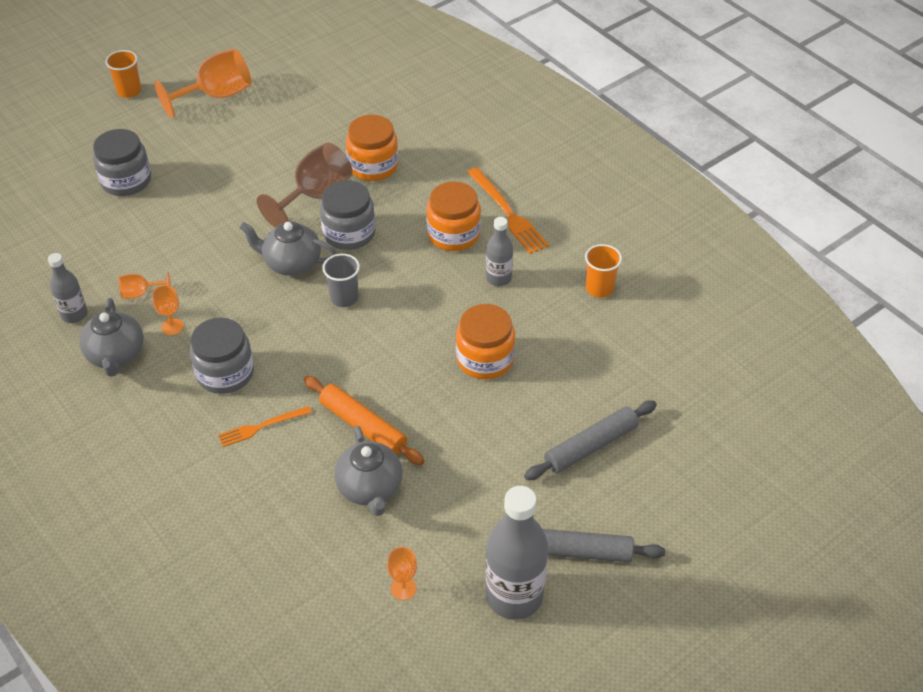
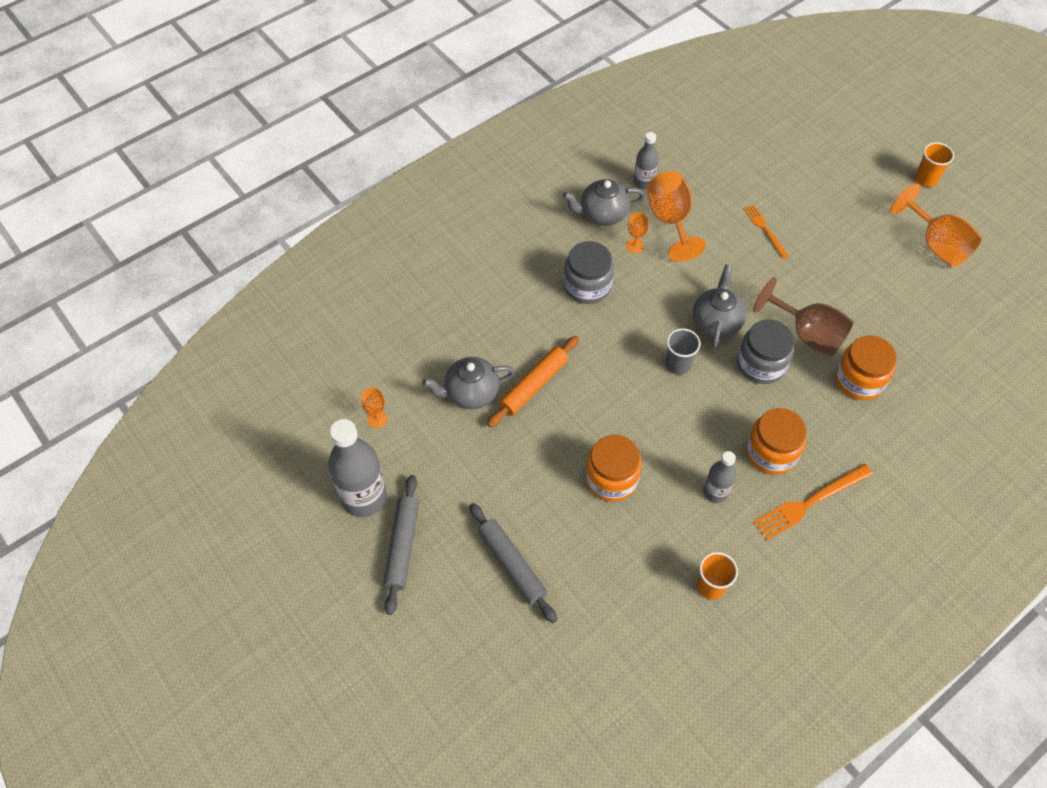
camera: 90 degrees right, 10 degrees up
(126, 181) = (803, 193): grey jar -> none
(141, 293) = (670, 221): orange goblet -> orange goblet, size x2.06
(261, 427) = (532, 315): orange fork -> orange fork (765, 230)

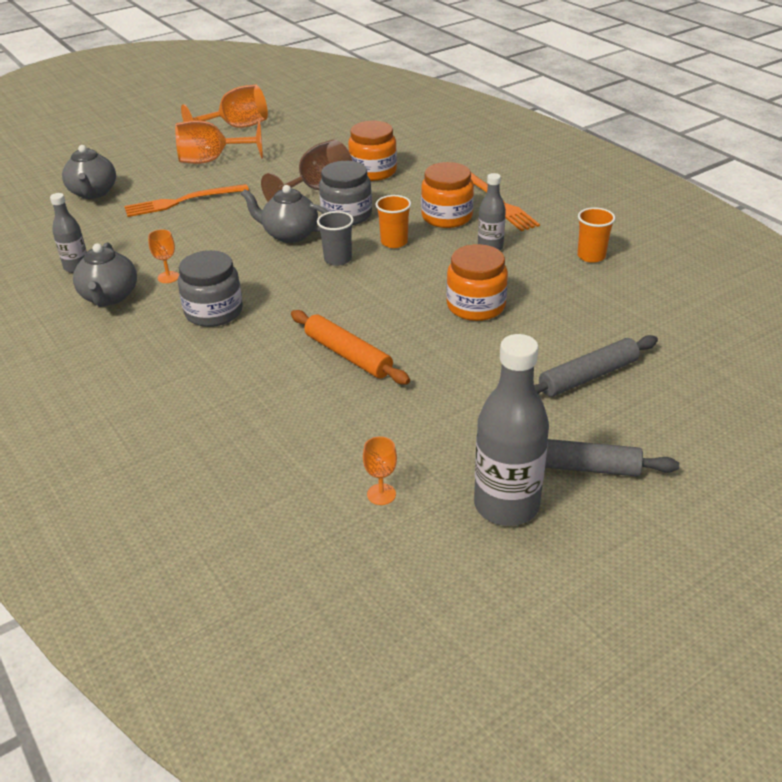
camera: 85 degrees left, 20 degrees down
(470, 393) = (351, 406): grey teapot -> grey teapot (93, 193)
(670, 221) = (143, 253): orange goblet -> orange goblet (212, 160)
(765, 230) = (182, 201): orange fork -> orange fork, size x1.61
(926, 179) = (160, 124): orange cup -> orange cup (394, 242)

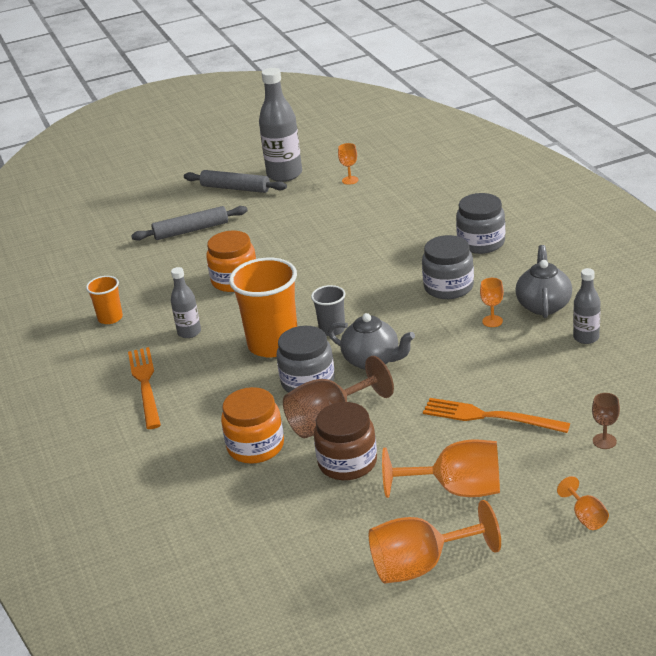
camera: 165 degrees left, 5 degrees down
(93, 193) = (604, 441): grey teapot -> brown goblet
(123, 154) = (586, 517): none -> orange goblet
(168, 375) = (481, 243): none -> grey jar
(182, 201) = (489, 417): orange fork -> orange fork turned 150 degrees counterclockwise
(296, 168) = (347, 462): none -> brown jar
(348, 355) = (347, 250): orange rolling pin -> none
(394, 242) = (273, 344): orange cup -> orange cup, size x1.93
(447, 217) = (208, 371): orange jar -> none

